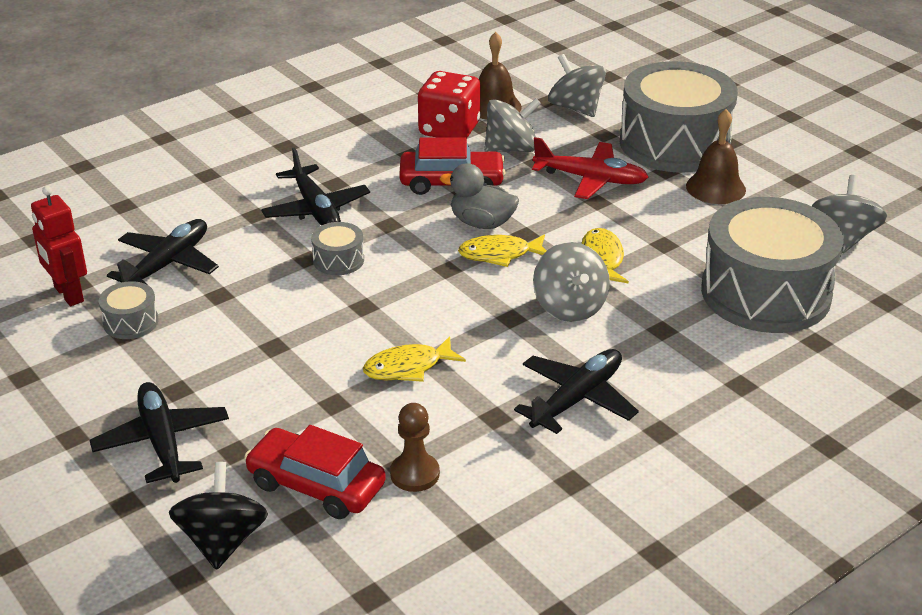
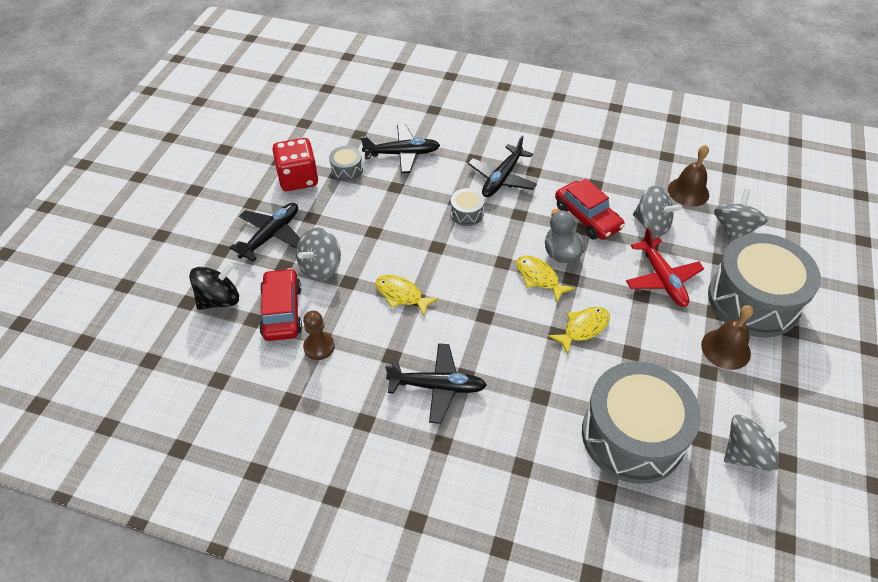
camera: 55 degrees right, 15 degrees up
(68, 294) = (348, 136): red robot -> none
(449, 129) = (639, 186): red dice -> red dice (298, 179)
(569, 307) = (520, 338): grey spinning top -> grey spinning top (320, 267)

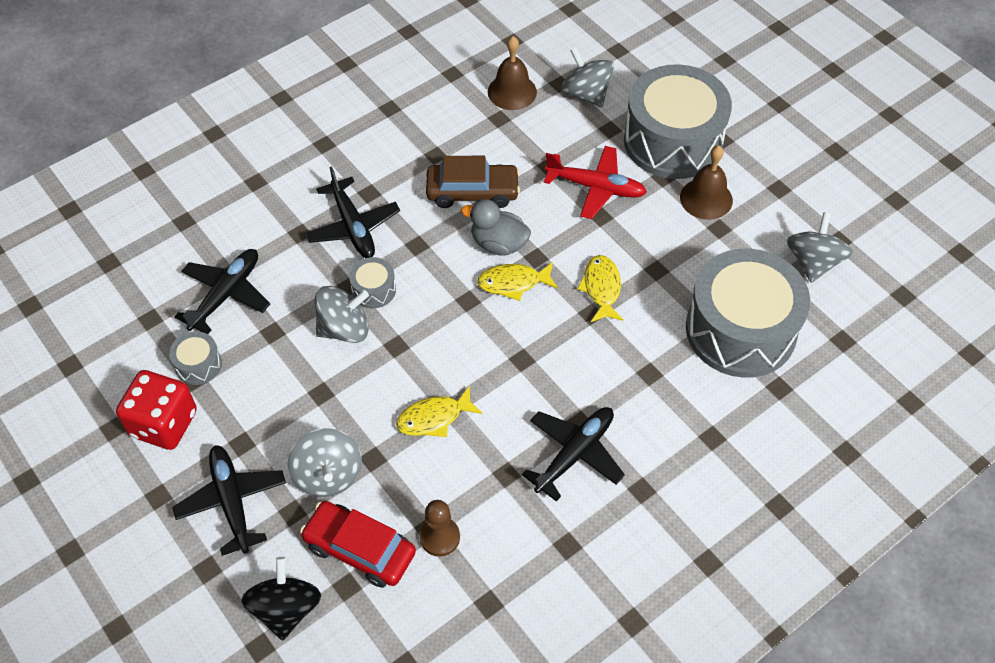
camera: 55 degrees left, 5 degrees up
(587, 217) = (472, 192): red car -> brown car
(652, 224) = (526, 148): grey spinning top -> grey spinning top (344, 329)

